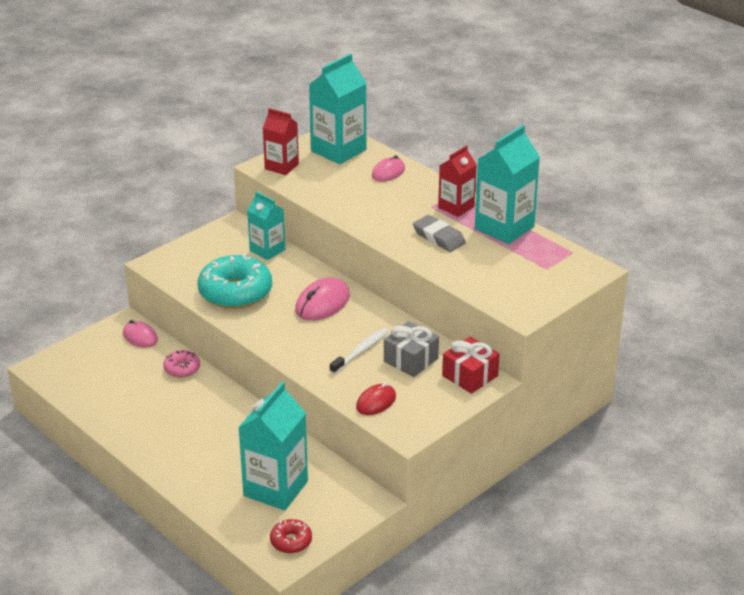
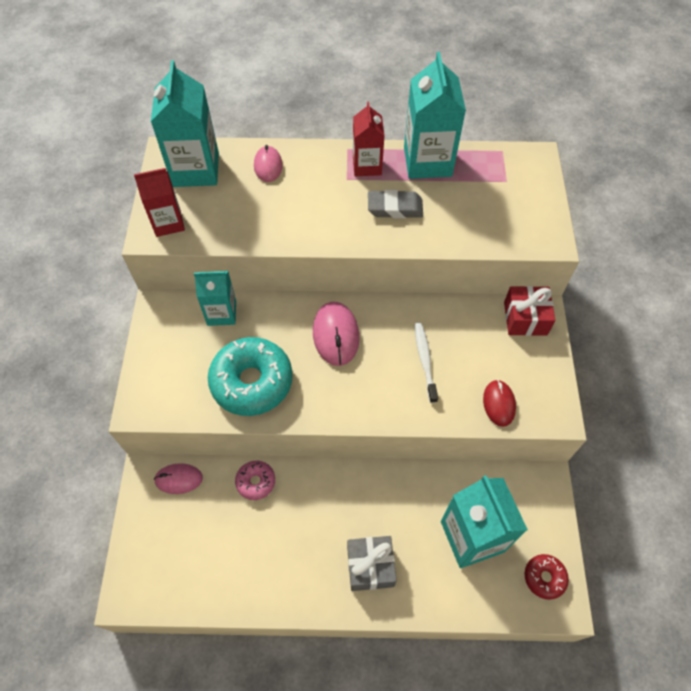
camera: 45 degrees left, 25 degrees up
(410, 360) = (469, 338): grey gift -> grey gift (370, 566)

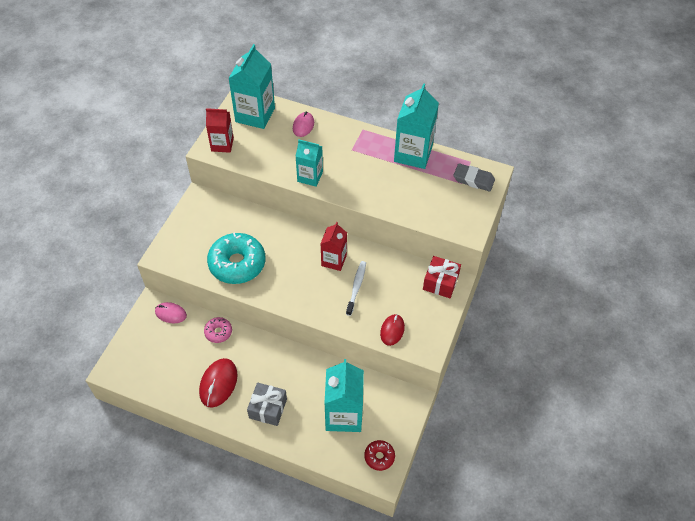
camera: 20 degrees right, 5 degrees down
(221, 313) = (237, 214): turquoise carton -> turquoise carton (310, 177)
(288, 556) = (218, 383): none -> red mouse
(336, 335) = (305, 252): pink mouse -> none
(367, 166) = (369, 144): red carton -> red carton (334, 260)
(395, 208) = (374, 178): grey eraser -> grey eraser (473, 180)

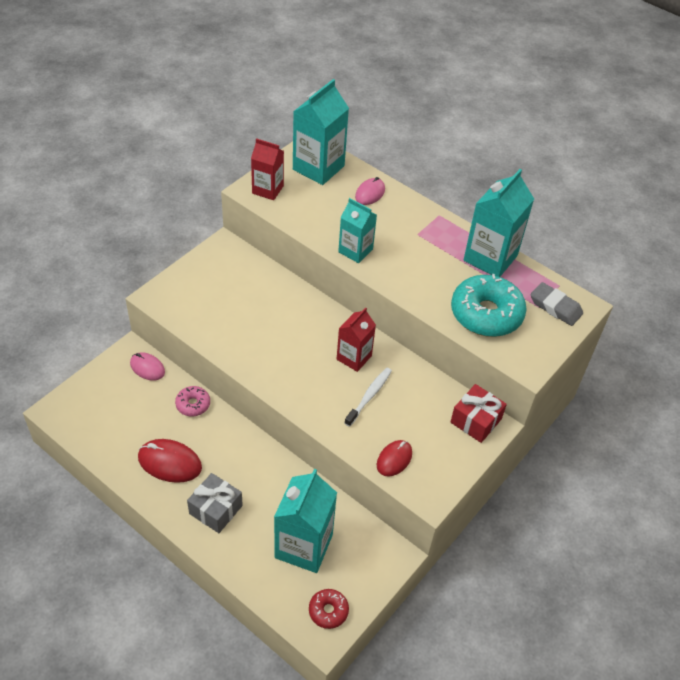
camera: 15 degrees right, 5 degrees down
(218, 383) = (169, 463): red mouse -> red mouse turned 75 degrees clockwise
(237, 264) = (238, 329): turquoise donut -> turquoise donut (486, 314)

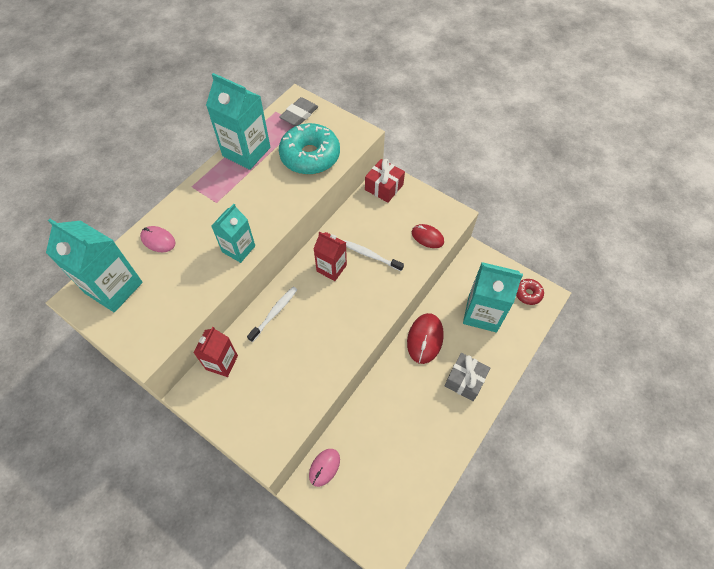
camera: 90 degrees left, 10 degrees up
(169, 463) = (427, 426): red mouse -> red mouse (425, 339)
(193, 404) = (363, 416): pink donut -> none
(267, 189) = (145, 334): red carton -> red carton (222, 362)
(301, 306) = (274, 313): none -> white toothbrush

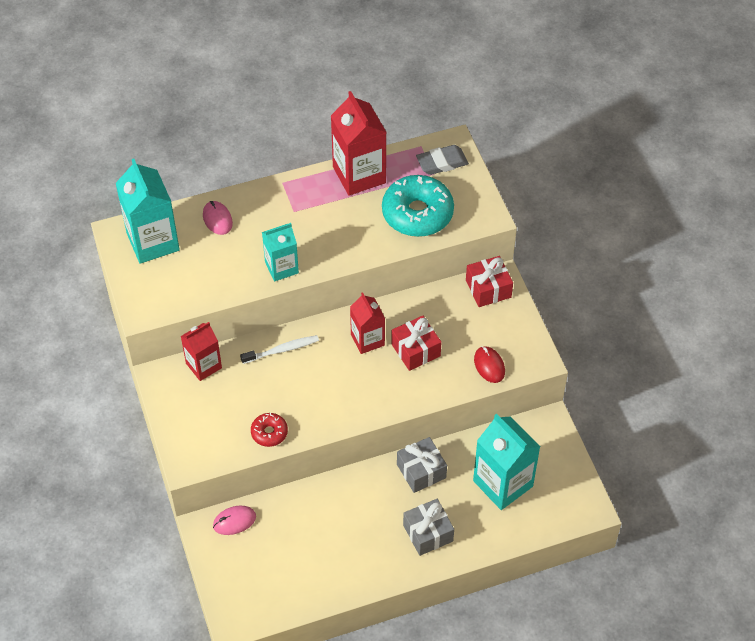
camera: 35 degrees right, 5 degrees down
(246, 152) = (359, 175): turquoise carton -> red carton
(370, 255) = (415, 350): white toothbrush -> red gift
(425, 339) = (421, 471): red mouse -> grey gift
(528, 294) = (570, 495): red donut -> red donut (269, 433)

